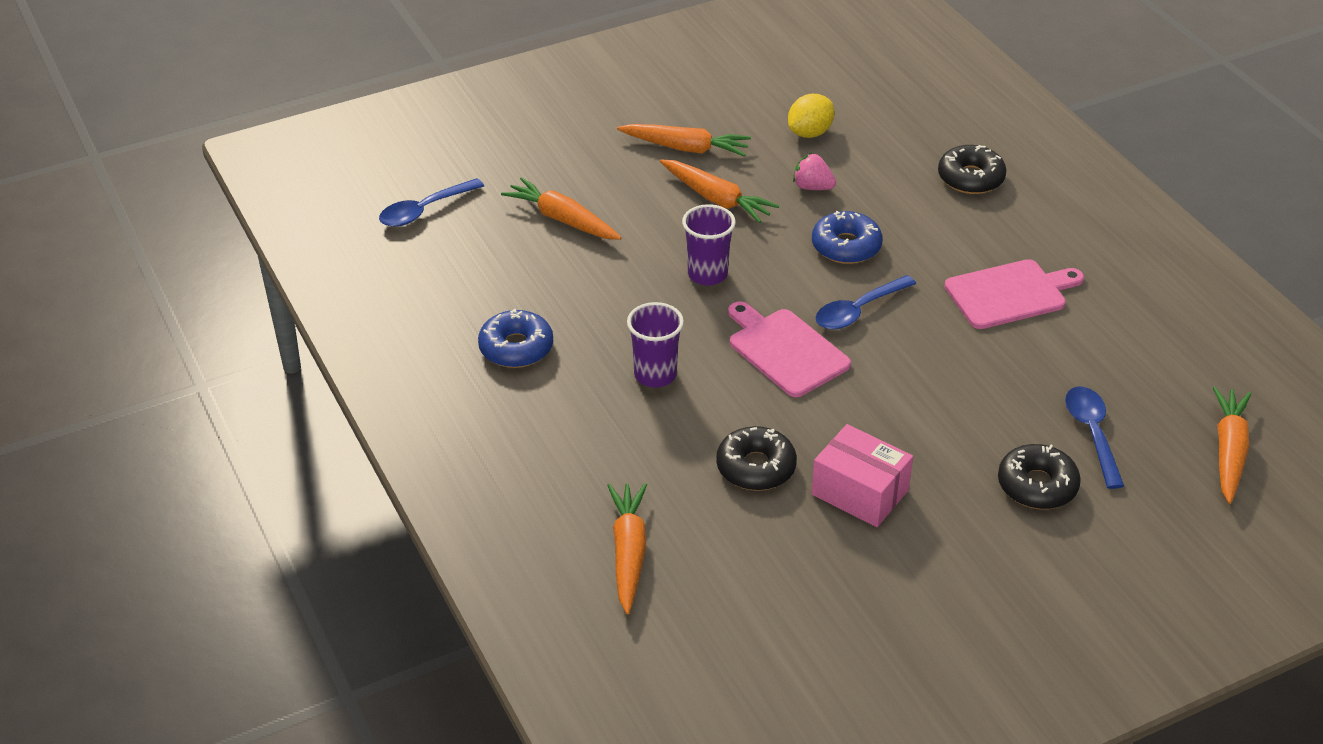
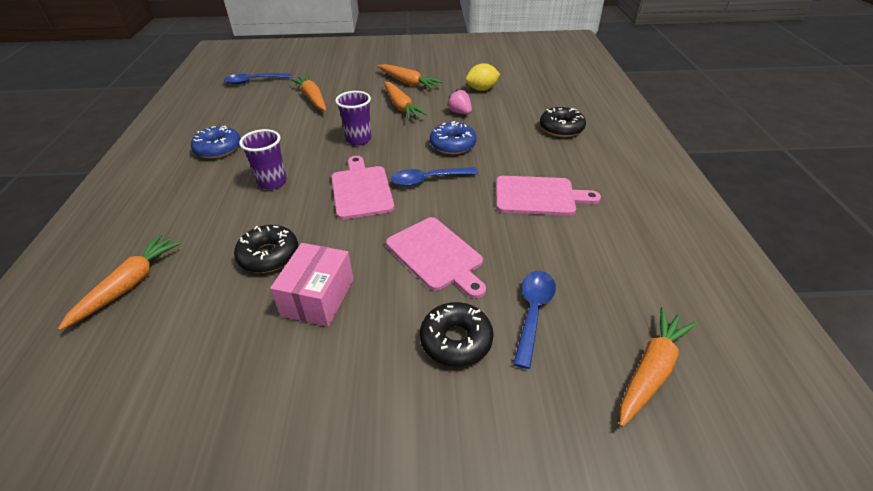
camera: 25 degrees right, 0 degrees up
(859, 492) = (318, 297): pink box -> pink box turned 45 degrees clockwise
(948, 405) = (436, 255): none -> pink cutting board

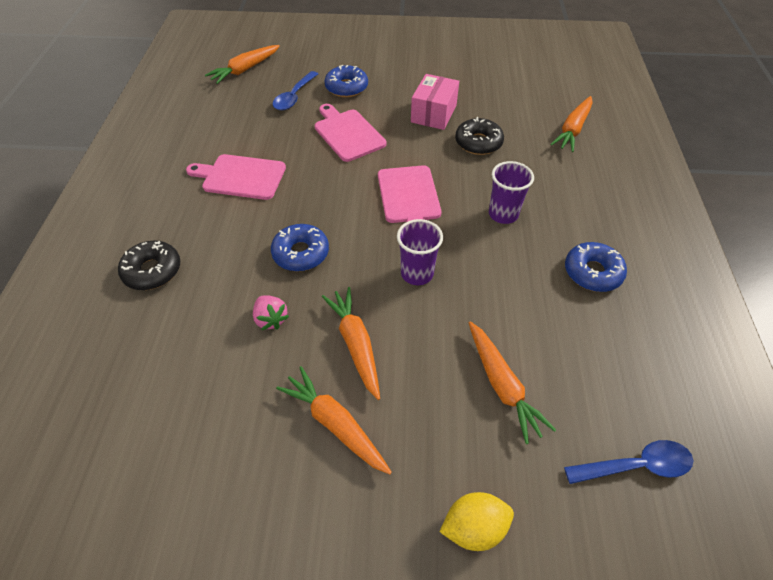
camera: 175 degrees left, 10 degrees up
(428, 180) = (341, 204): blue spoon -> none
(456, 340) = (346, 87): black donut -> blue donut
(482, 89) = (212, 384): yellow lemon -> yellow lemon (474, 527)

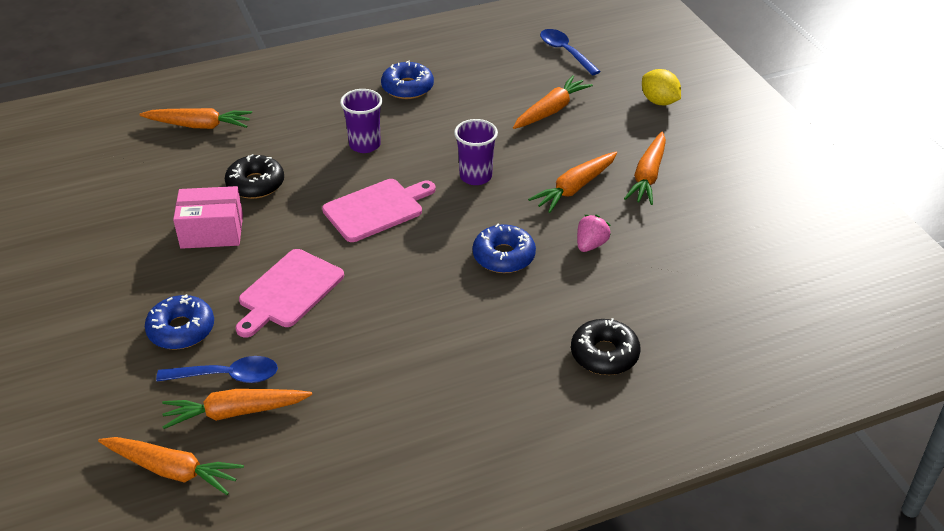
camera: 115 degrees left, 10 degrees down
(241, 177) = (423, 353): pink cutting board -> none
(264, 94) = (235, 412): none -> orange carrot

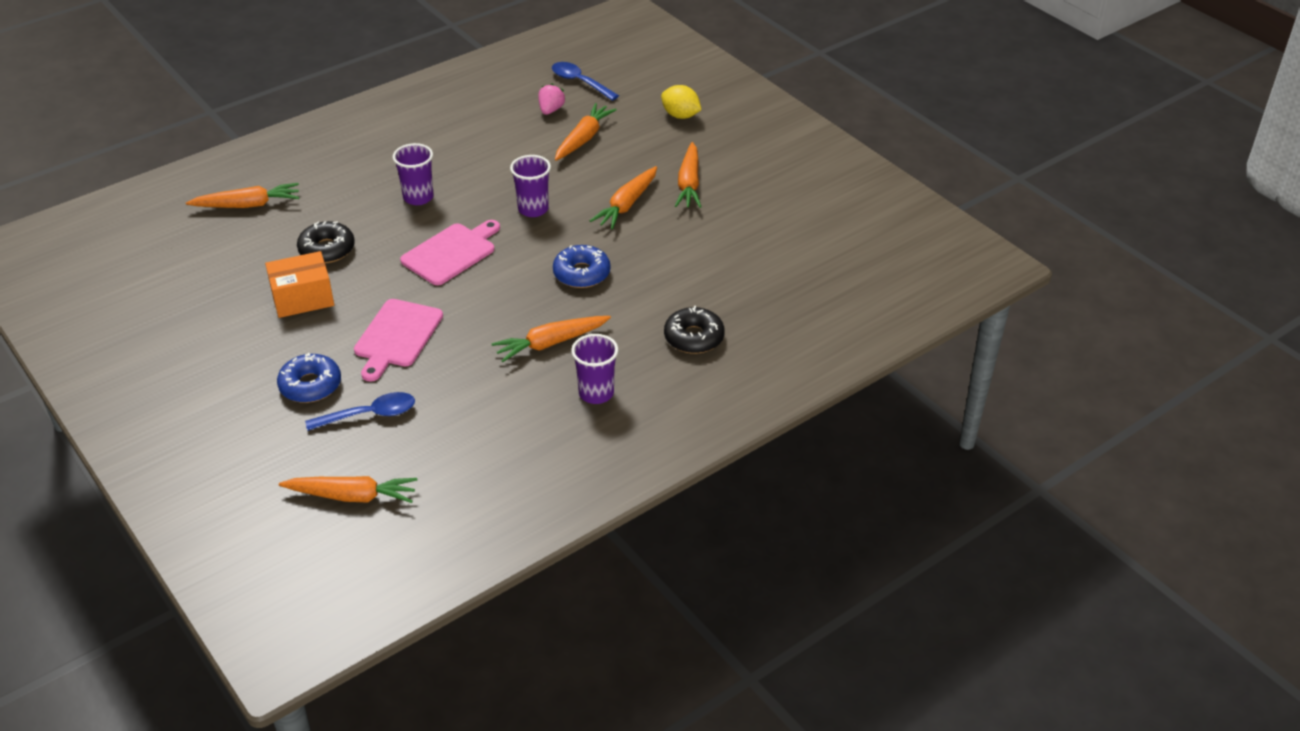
camera: 15 degrees left, 0 degrees up
(212, 231) = (302, 298): pink box -> orange box
(235, 412) = (389, 442): orange carrot -> orange carrot (550, 343)
(407, 87) = (440, 138): blue donut -> none
(476, 400) = (596, 393): none -> purple cup
(590, 245) = (655, 251): pink strawberry -> pink strawberry (551, 110)

